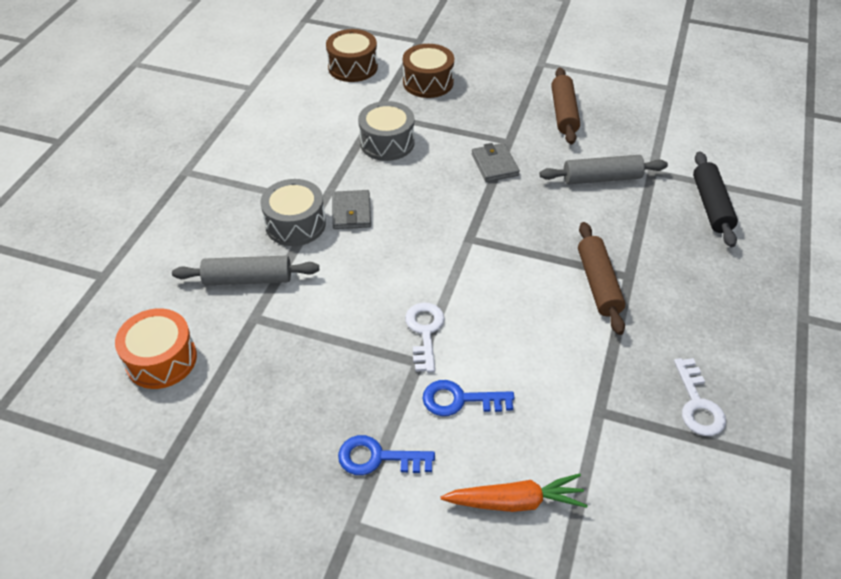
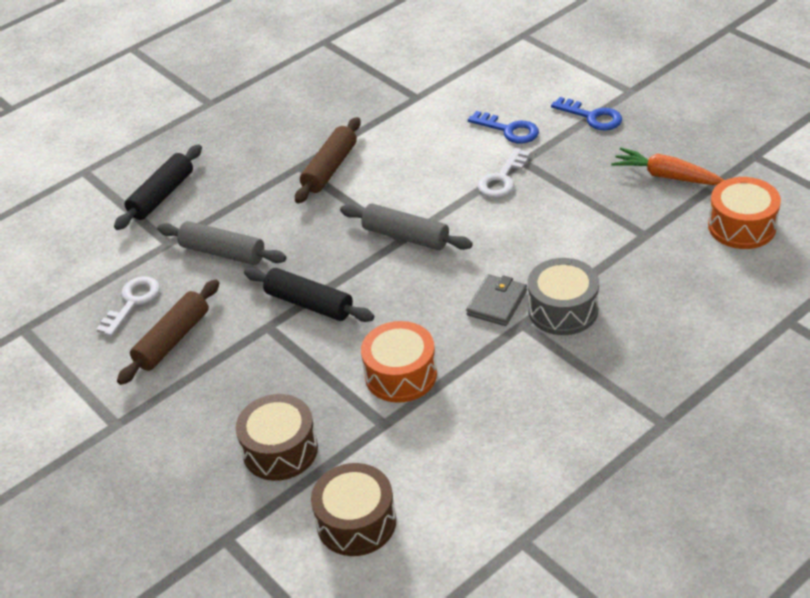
camera: 145 degrees left, 5 degrees down
(248, 279) = (637, 270): grey rolling pin -> grey rolling pin (406, 236)
(387, 142) = (401, 375): grey drum -> orange drum
(495, 165) = (309, 303): grey wallet -> black rolling pin
(515, 501) = (515, 73): orange carrot -> orange carrot (666, 176)
(697, 404) = (347, 82): white key -> white key (133, 302)

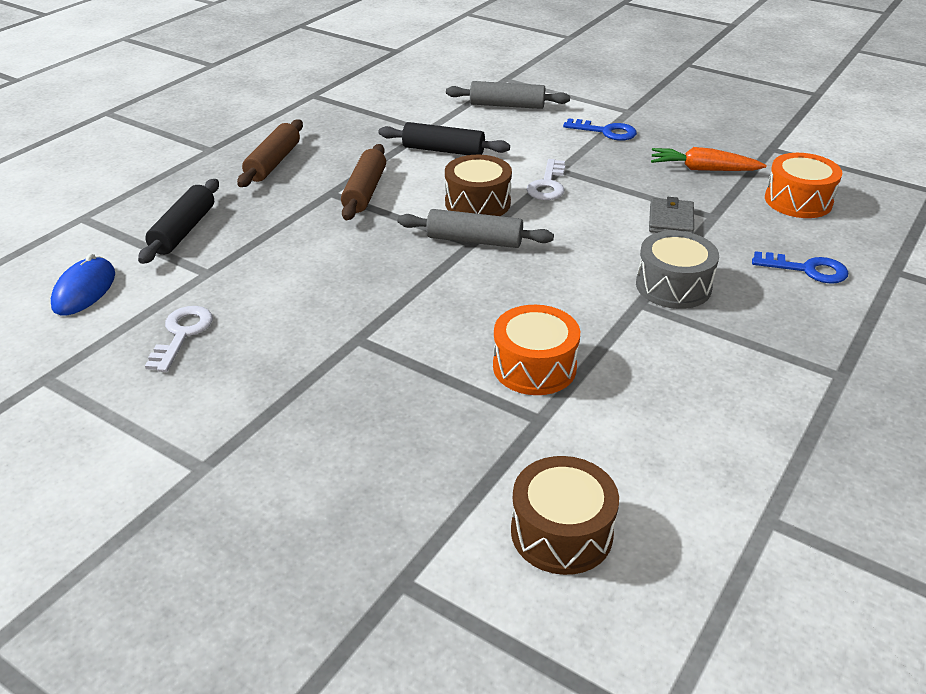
camera: 20 degrees left, 5 degrees down
(69, 249) = (84, 290): none -> blue mouse
(172, 340) = (246, 366): brown rolling pin -> brown rolling pin (273, 163)
(223, 253) = (275, 275): grey rolling pin -> grey rolling pin (507, 105)
(280, 450) = (429, 465): brown drum -> brown drum (477, 203)
(309, 303) = (397, 311): black rolling pin -> black rolling pin (443, 150)
(497, 303) = (602, 288): grey wallet -> grey wallet (671, 220)
(509, 130) = (533, 147): blue key -> blue key (807, 270)

